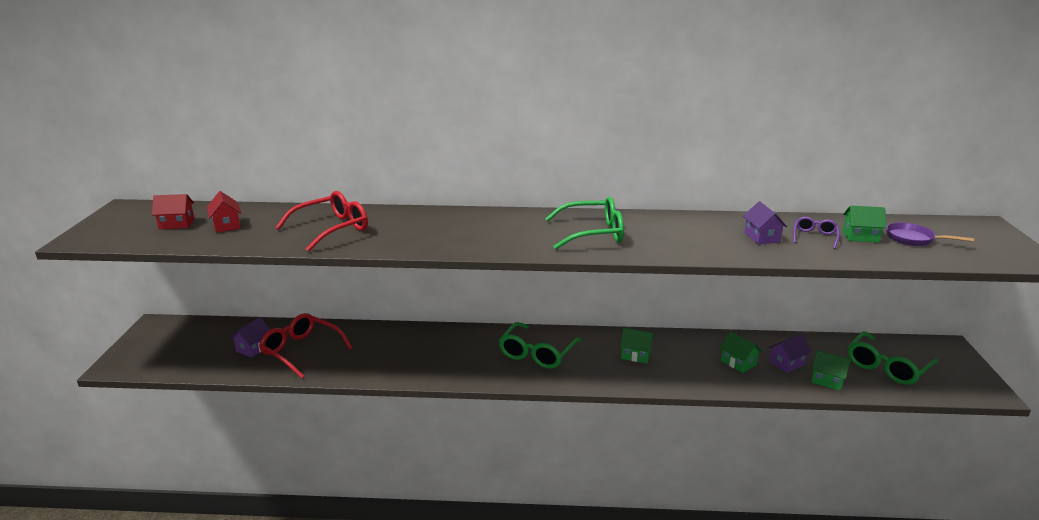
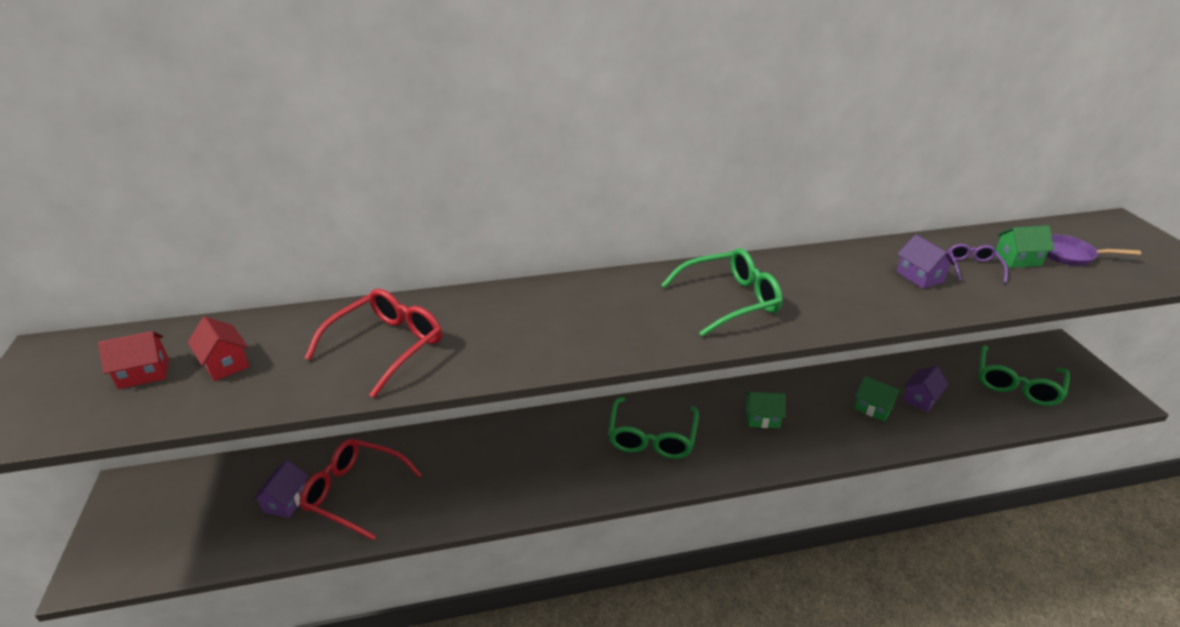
camera: 15 degrees left, 10 degrees up
(827, 380) = (971, 415): green house -> none

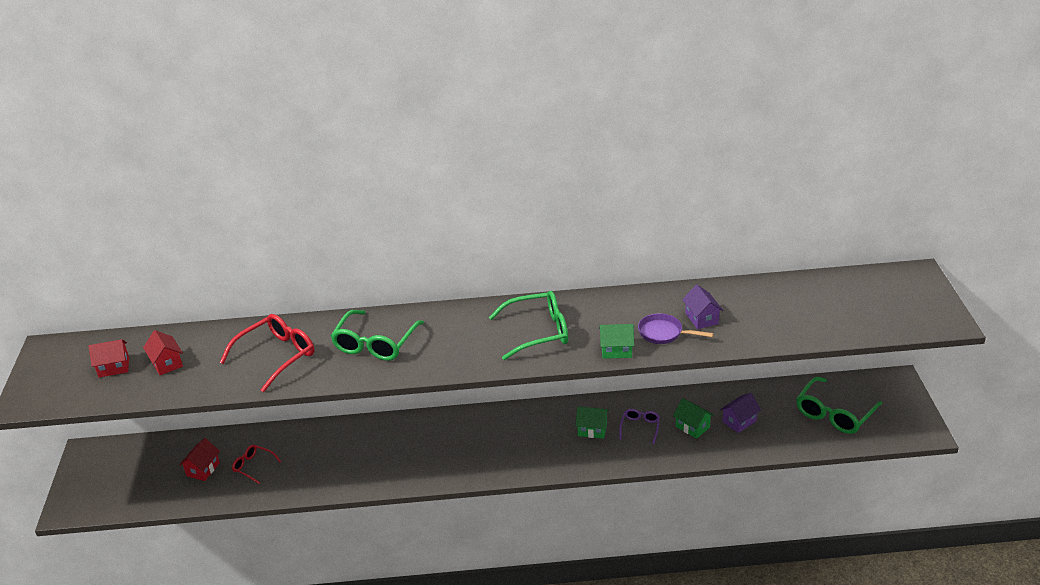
camera: 10 degrees right, 0 degrees up
(286, 501) = (203, 469): purple house -> red house
(354, 492) = (253, 466): red glasses -> red glasses, size x0.53
(652, 438) = (494, 440): green glasses -> green glasses (375, 344)
(972, 267) = (752, 312): purple glasses -> purple glasses (640, 427)
(1017, 259) = (795, 306): green house -> green house (616, 350)
(1070, 255) = (844, 304): purple pan -> purple pan (664, 333)

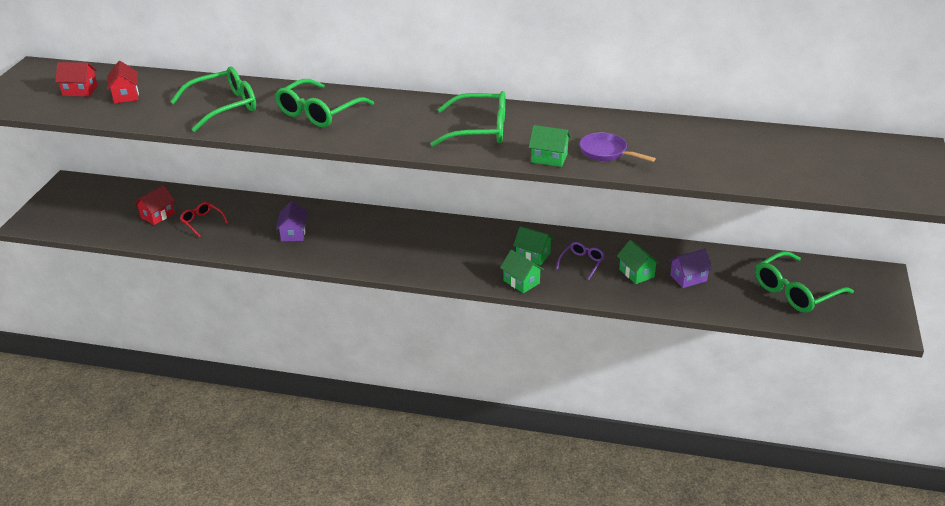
camera: 15 degrees right, 0 degrees up
(277, 356) = (224, 107): red glasses -> green glasses
(594, 460) = (521, 282): none -> green house
(702, 318) = (654, 147): purple house -> purple house (293, 233)

